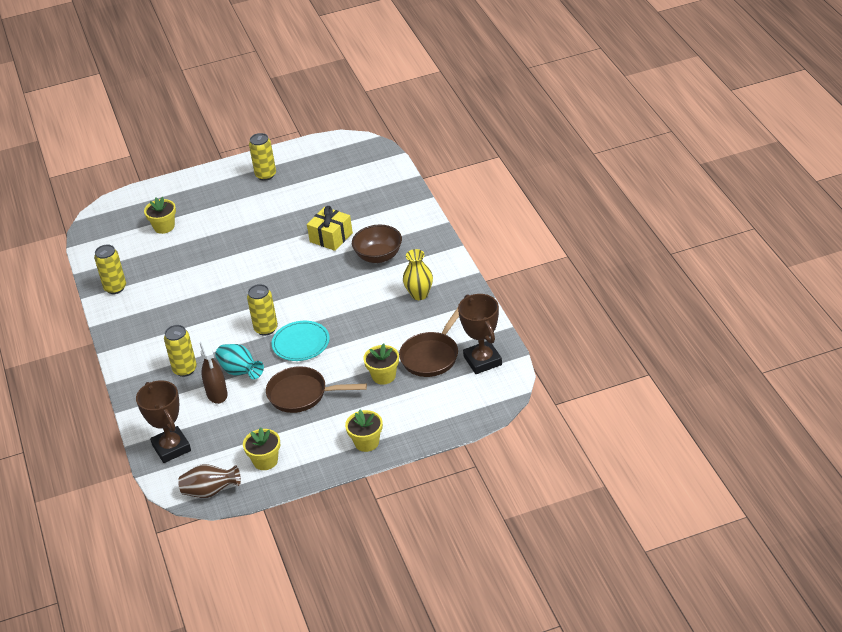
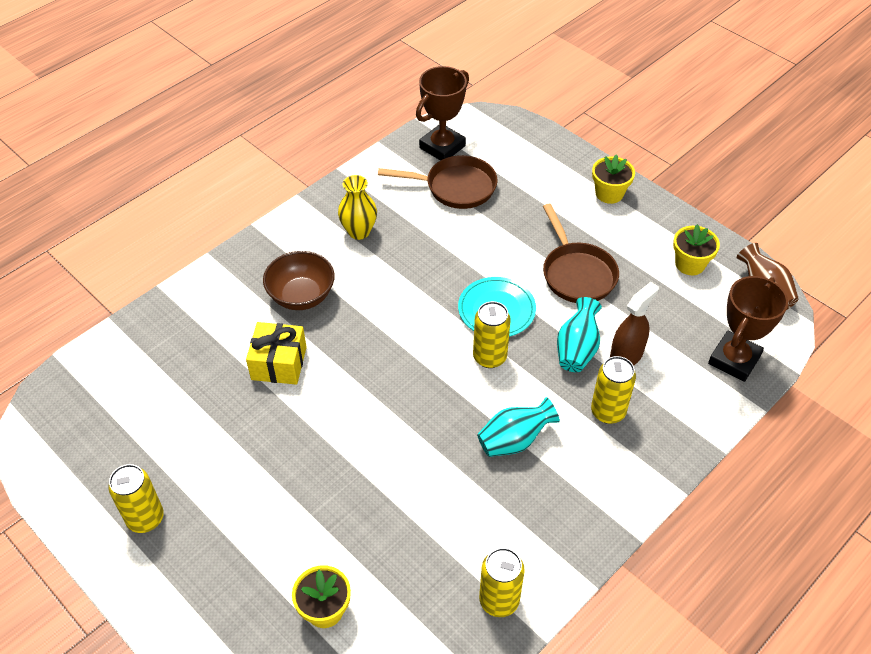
camera: 120 degrees left, 10 degrees up
(199, 321) = (514, 440): none -> turquoise vase
(384, 376) = (508, 215): yellow flower pot -> none

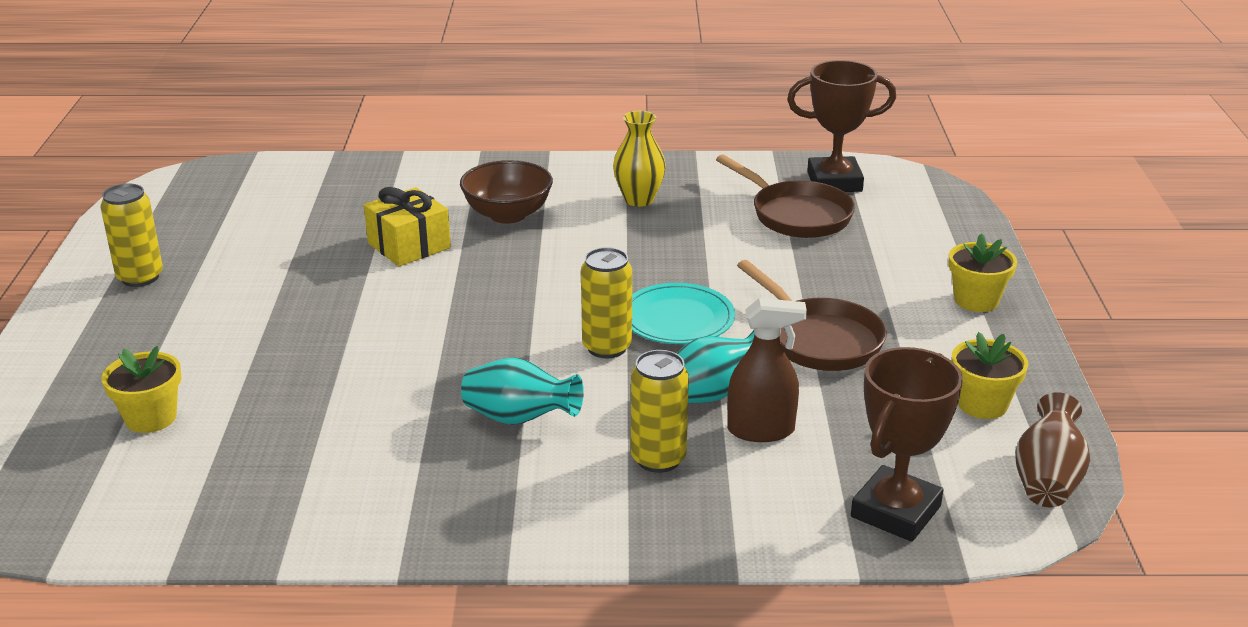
camera: 45 degrees right, 20 degrees down
(499, 600) = (292, 517): yellow can -> none
(577, 274) = (819, 339): brown pan -> brown pan turned 60 degrees counterclockwise
(734, 360) = (895, 511): brown trophy -> brown trophy turned 45 degrees counterclockwise

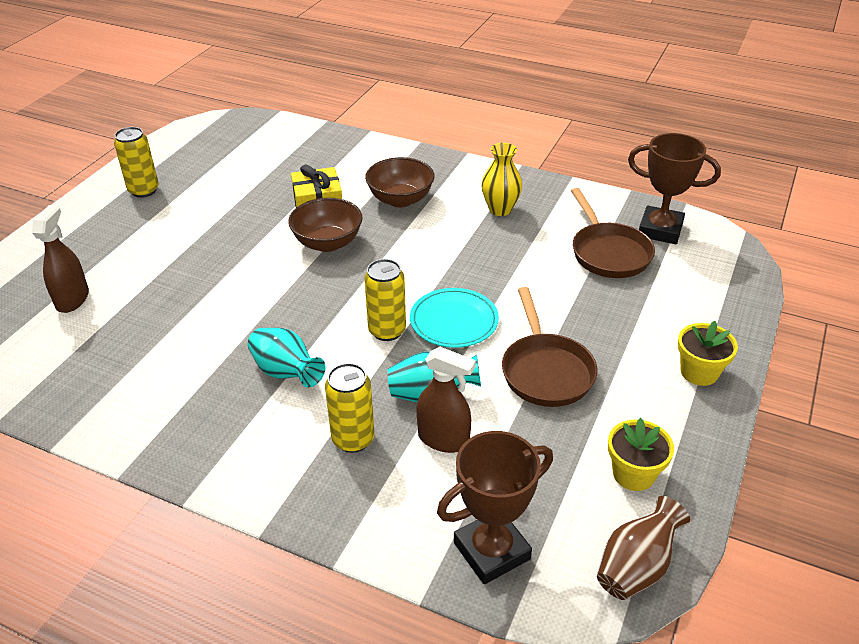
camera: 25 degrees right, 10 degrees up
(151, 418) = (72, 299): yellow flower pot -> brown spray bottle
(454, 278) = (328, 243): none -> brown bowl

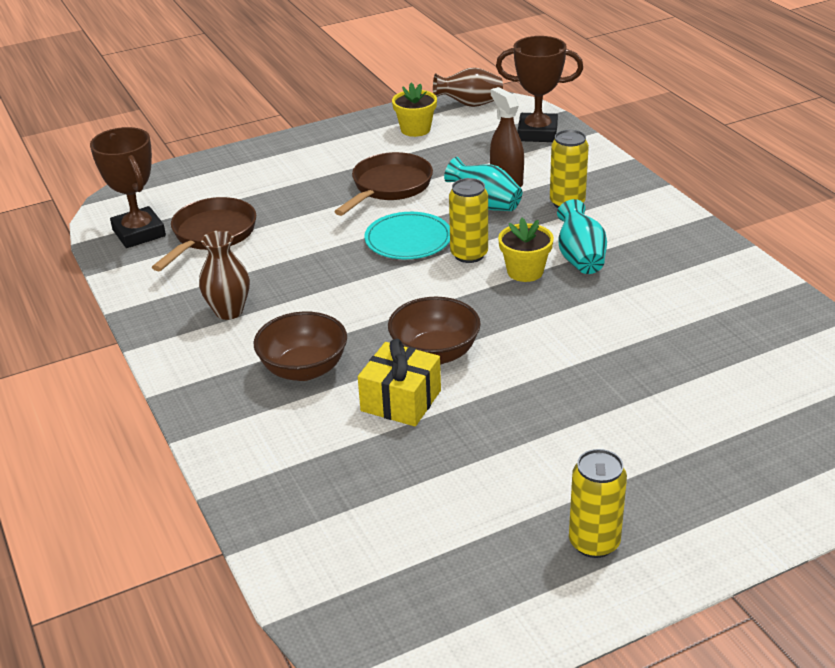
camera: 140 degrees left, 5 degrees down
(72, 299) = (751, 409): brown spray bottle -> none
(500, 209) = (229, 311): yellow vase -> brown vase
(699, 372) = (295, 150): yellow flower pot -> yellow flower pot (525, 271)

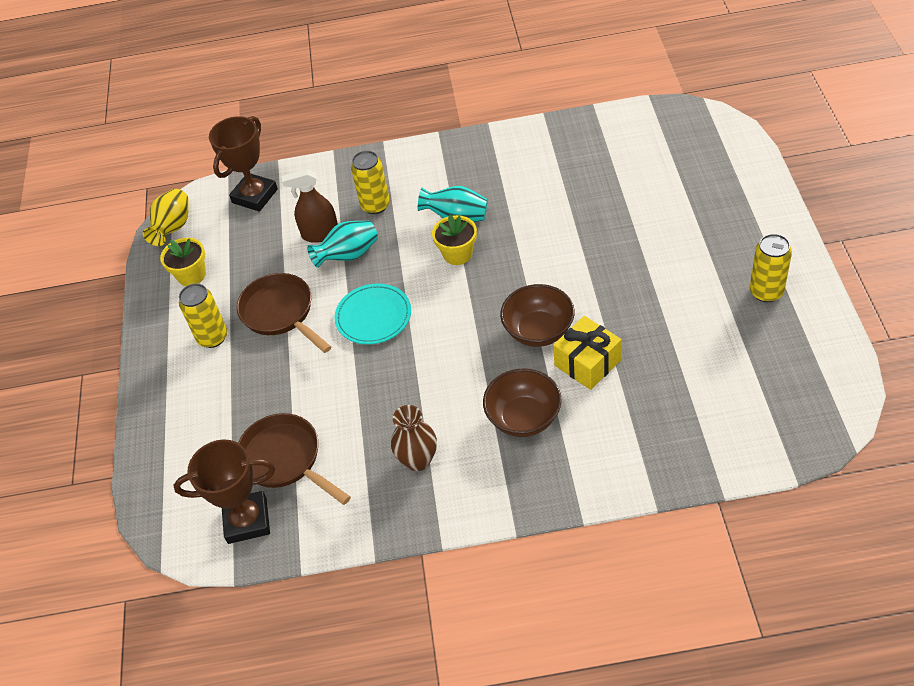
camera: 65 degrees left, 15 degrees up
(469, 254) = (416, 282): yellow can -> yellow can (212, 337)
(470, 105) = (173, 228): brown vase -> yellow vase

